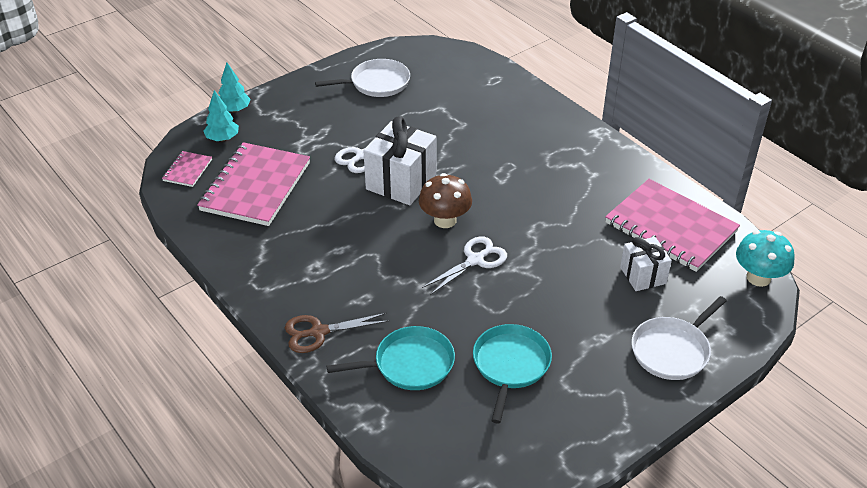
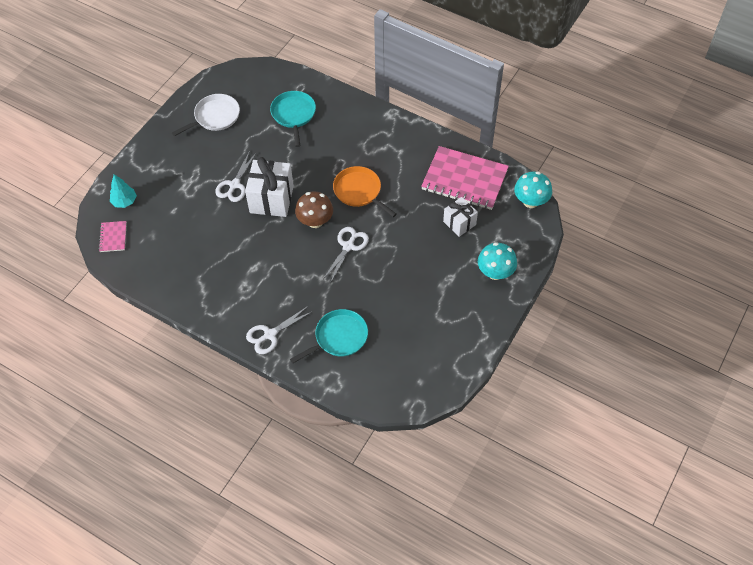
camera: 20 degrees left, 15 degrees up
(234, 110) = (120, 173): turquoise tree -> none
(255, 186) = (170, 235): pink notebook -> none
(318, 332) = (270, 335): brown scissors -> white scissors
(510, 365) = (401, 317): turquoise pan -> turquoise pan (294, 115)
(519, 203) = (359, 191): none -> orange pan
(672, 350) = (495, 272): white pan -> turquoise mushroom

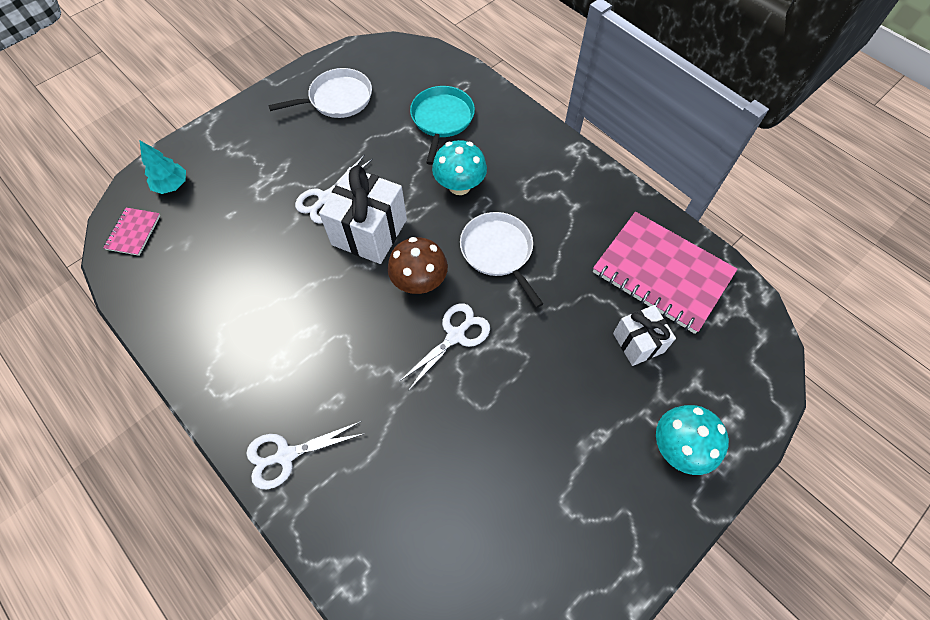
camera: 15 degrees right, 5 degrees up
(338, 337) = (390, 494): turquoise pan -> none
(359, 191) = (498, 252): orange pan -> white pan
(530, 201) = (761, 336): turquoise mushroom -> turquoise mushroom (459, 186)

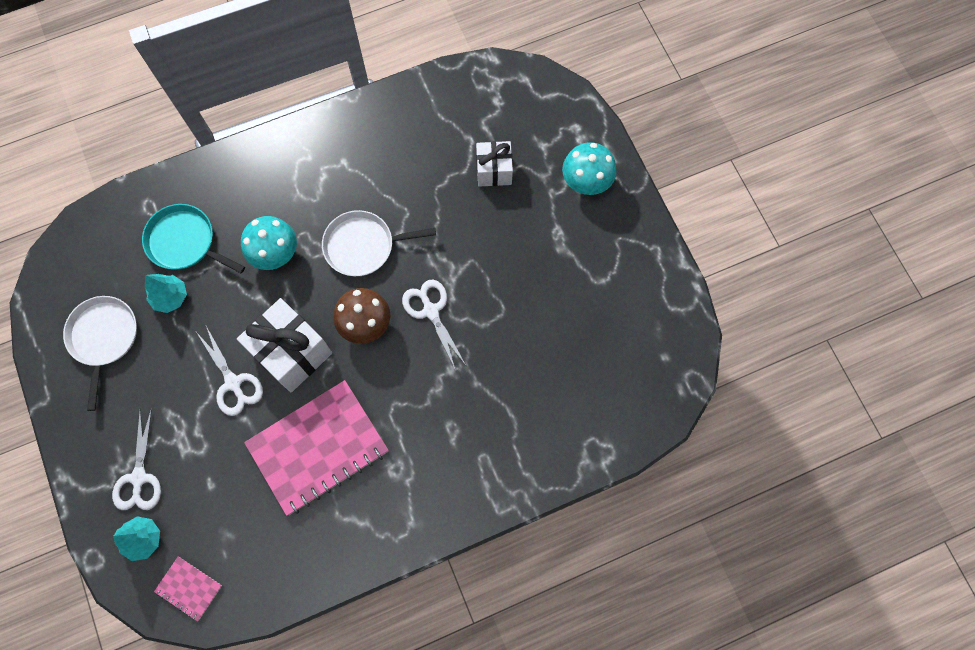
camera: 70 degrees left, 10 degrees up
(286, 455) = (484, 482): white scissors -> white scissors (139, 478)
(388, 128) = (171, 297): none -> turquoise tree
(662, 273) = (440, 124): pink notebook -> pink notebook (318, 448)

